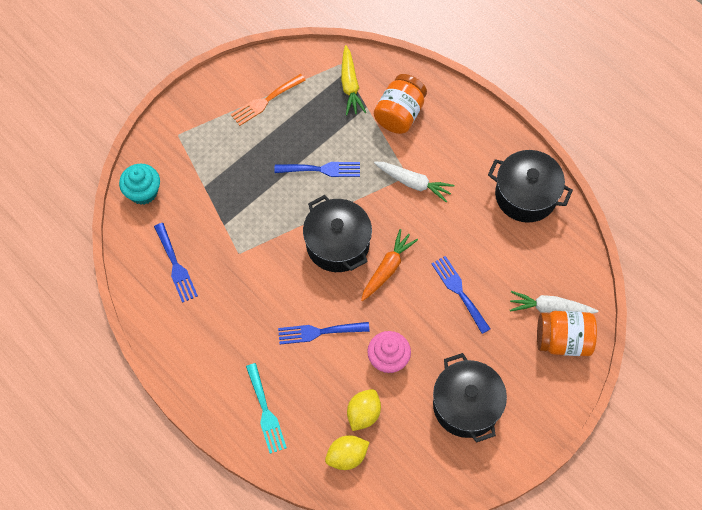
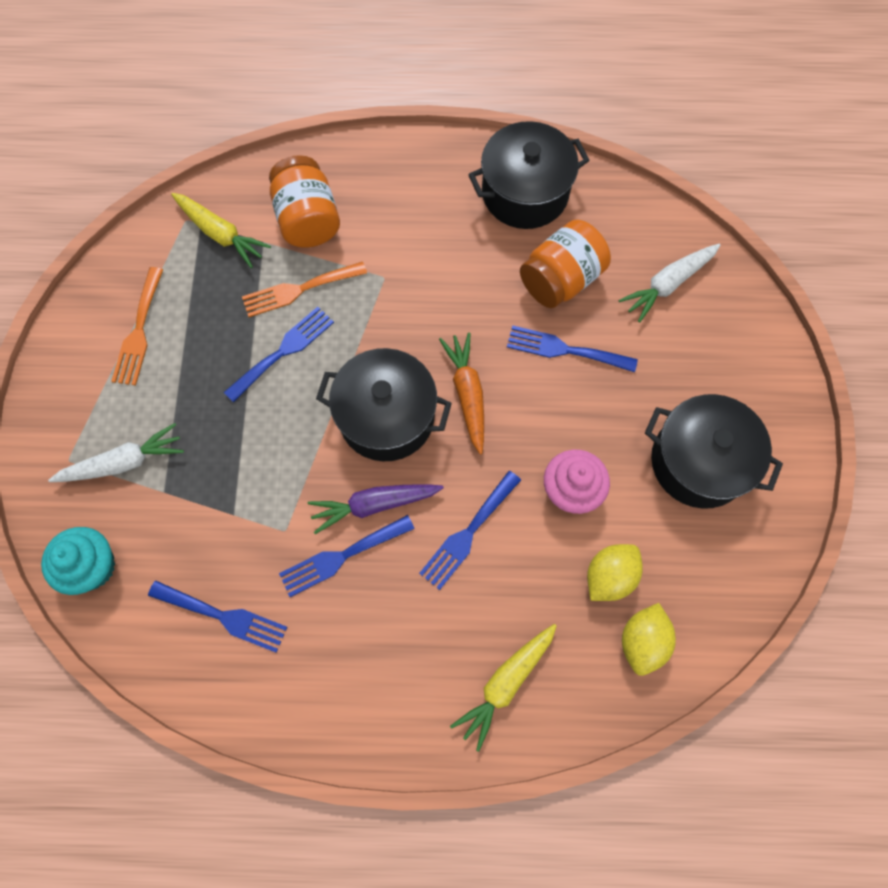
camera: 45 degrees left, 5 degrees up
(251, 288) = (341, 557): none -> blue fork
(266, 412) = (506, 683): turquoise fork -> yellow carrot
(290, 279) = (374, 505): none -> purple carrot
(359, 146) = (299, 290): none -> orange fork
(363, 414) = (609, 576): yellow lemon -> yellow lemon turned 60 degrees clockwise
(413, 183) = (399, 279): white carrot -> white carrot (123, 462)
(563, 340) = (714, 305): orange jar -> orange jar (561, 279)

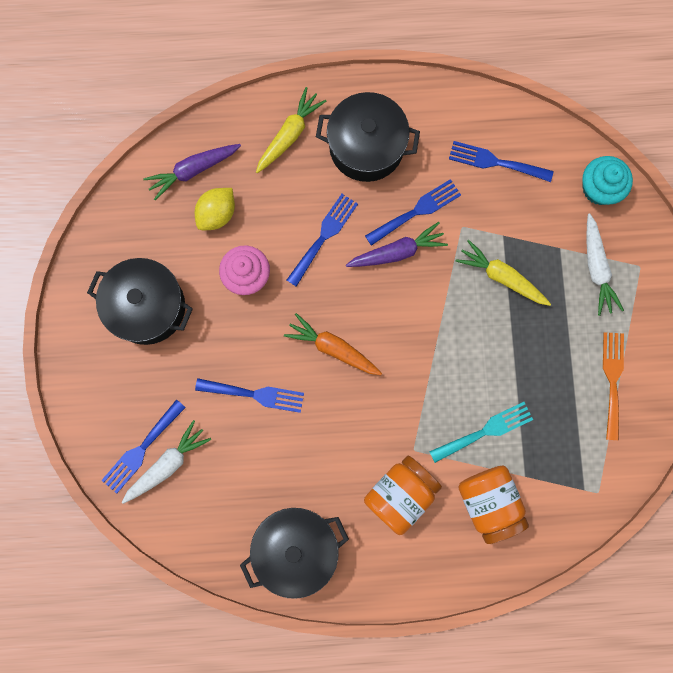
camera: 175 degrees right, 10 degrees up
(123, 462) = (596, 268): white carrot -> white carrot turned 75 degrees counterclockwise
(220, 234) = (564, 480): yellow carrot -> yellow carrot (502, 277)
(284, 351) = (488, 373): blue fork -> blue fork (141, 449)
(299, 290) = (485, 431): orange fork -> turquoise fork
(386, 417) = (396, 323): black pot -> black pot (366, 147)
(467, 394) = (333, 348): orange carrot -> orange carrot turned 135 degrees clockwise
(561, 279) = (260, 461): orange jar -> orange jar (400, 494)
(642, 641) = (193, 170): yellow lemon -> purple carrot

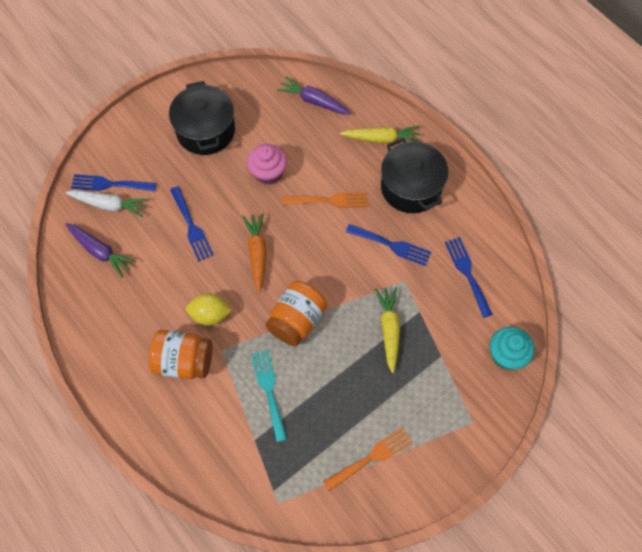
camera: 55 degrees right, 15 degrees down
(217, 214) = (296, 131): yellow lemon -> yellow lemon (210, 315)
(296, 548) = (101, 317): black pot -> none
(324, 236) = (330, 200): blue fork -> orange fork
(397, 252) = (354, 251): purple carrot -> purple carrot (100, 251)
(485, 431) = (269, 390): turquoise fork -> turquoise fork turned 135 degrees counterclockwise
(489, 502) = (218, 426): orange jar -> orange jar (297, 320)
(596, 268) = (446, 391): white carrot -> none

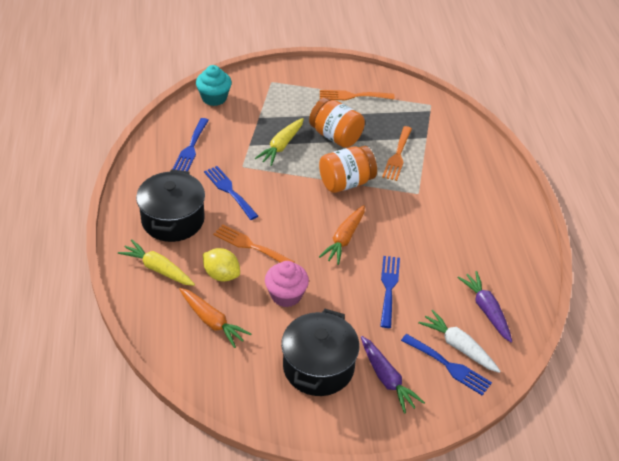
camera: 150 degrees left, 20 degrees down
(184, 361) = (452, 200): orange jar -> orange jar (335, 136)
(210, 315) = (413, 218): yellow lemon -> yellow lemon (221, 275)
(269, 390) = (397, 156): turquoise fork -> orange fork
(306, 121) = (212, 321): none -> orange carrot
(314, 101) = (187, 336): purple carrot -> purple carrot (387, 379)

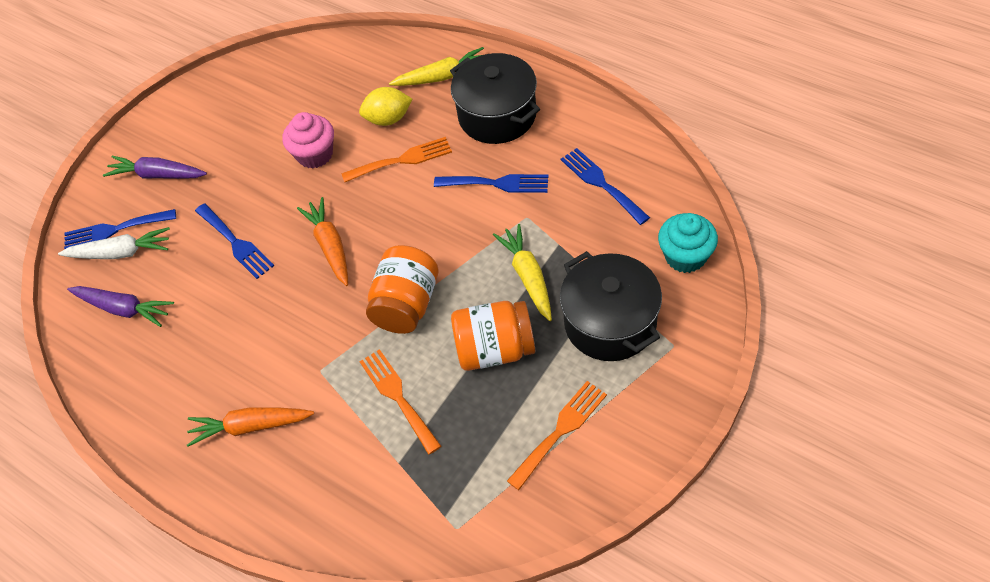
camera: 140 degrees right, 10 degrees up
(212, 321) = (344, 87): orange carrot -> orange carrot (250, 426)
(318, 367) = (221, 134): black pot -> black pot (610, 323)

